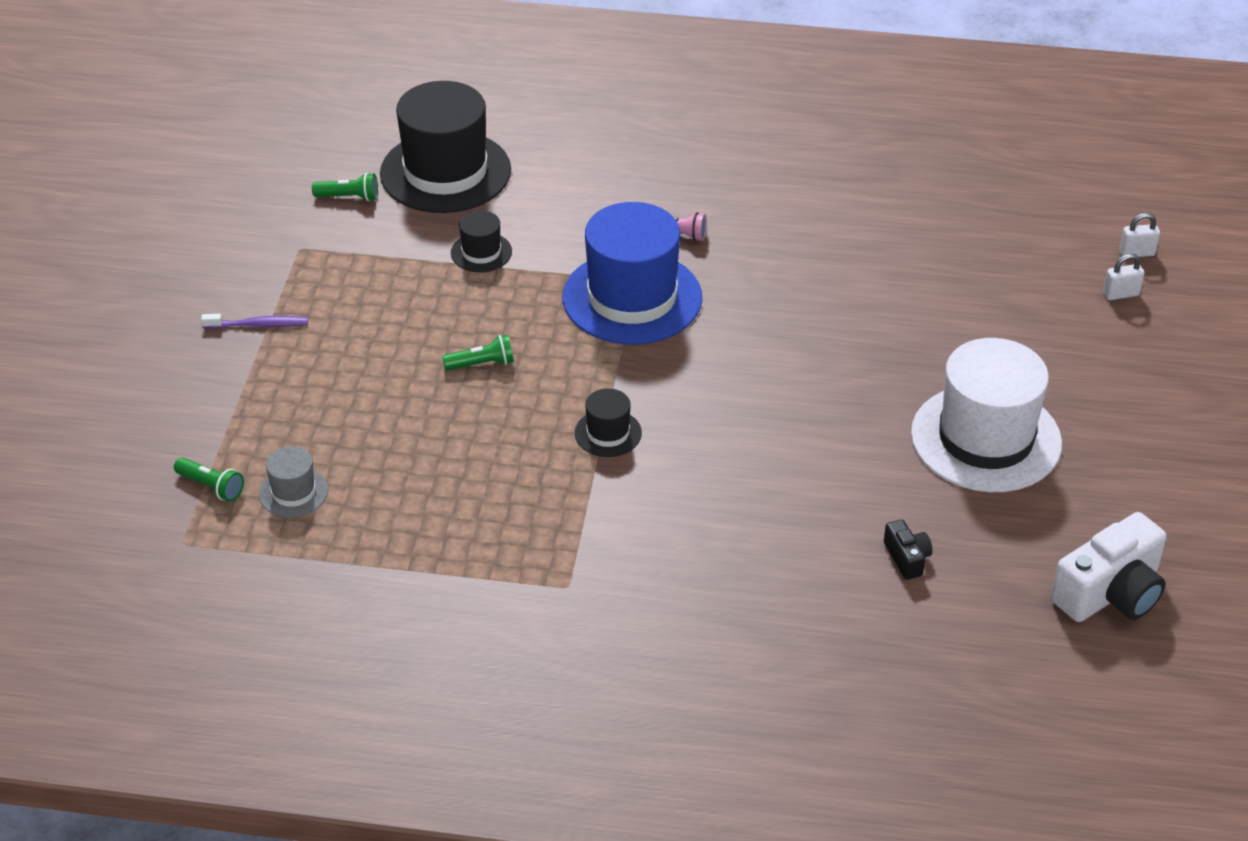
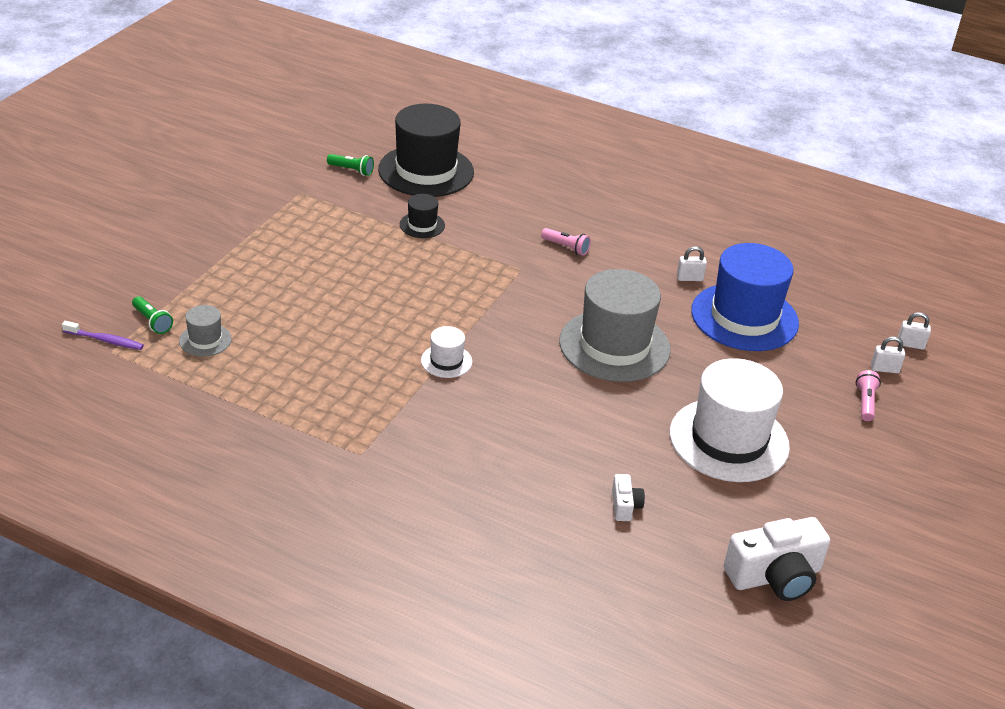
camera: 15 degrees right, 5 degrees down
(258, 325) = (244, 231): purple toothbrush -> purple toothbrush (105, 340)
(482, 364) = (382, 294): green flashlight -> none
(608, 433) = (446, 361): black hat -> white hat
(632, 298) = (512, 279): blue hat -> blue hat (744, 317)
(798, 353) = (614, 346): none -> grey hat
(844, 236) = (689, 278): none -> white padlock
(907, 558) = (625, 506): black camera -> white camera
(1117, 344) = (865, 402): none -> pink flashlight

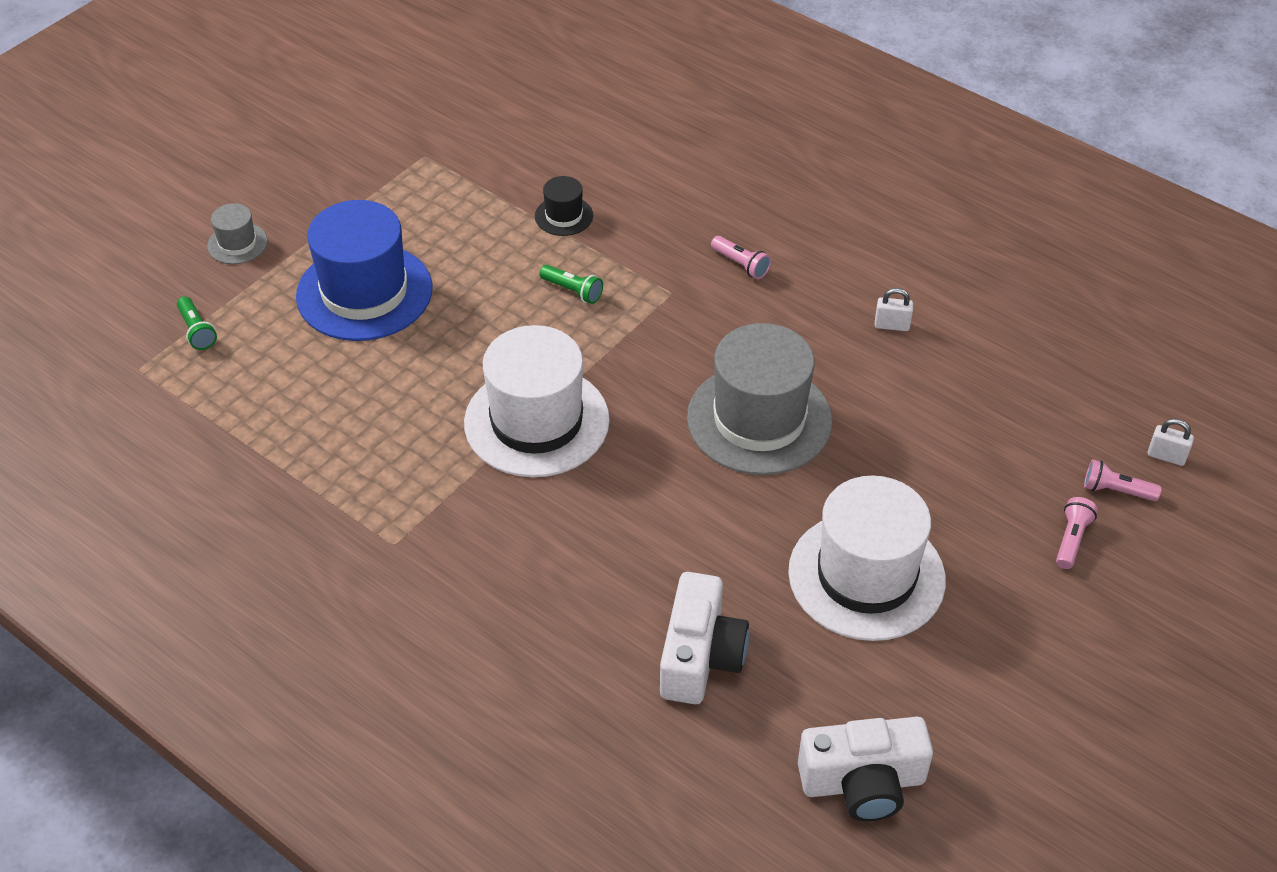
camera: 15 degrees right, 10 degrees up
(105, 340) = (135, 352): purple toothbrush -> none
(205, 340) = (252, 363): grey hat -> grey hat (237, 244)
(351, 170) = (497, 126): green flashlight -> green flashlight (572, 291)
(426, 171) = (592, 133): black hat -> none
(446, 361) = (536, 421): white hat -> white hat, size x2.22
(625, 506) = (700, 656): white camera -> white camera, size x2.06
(744, 317) = (947, 392): blue hat -> blue hat (364, 292)
(884, 369) = (1116, 490): white padlock -> pink flashlight

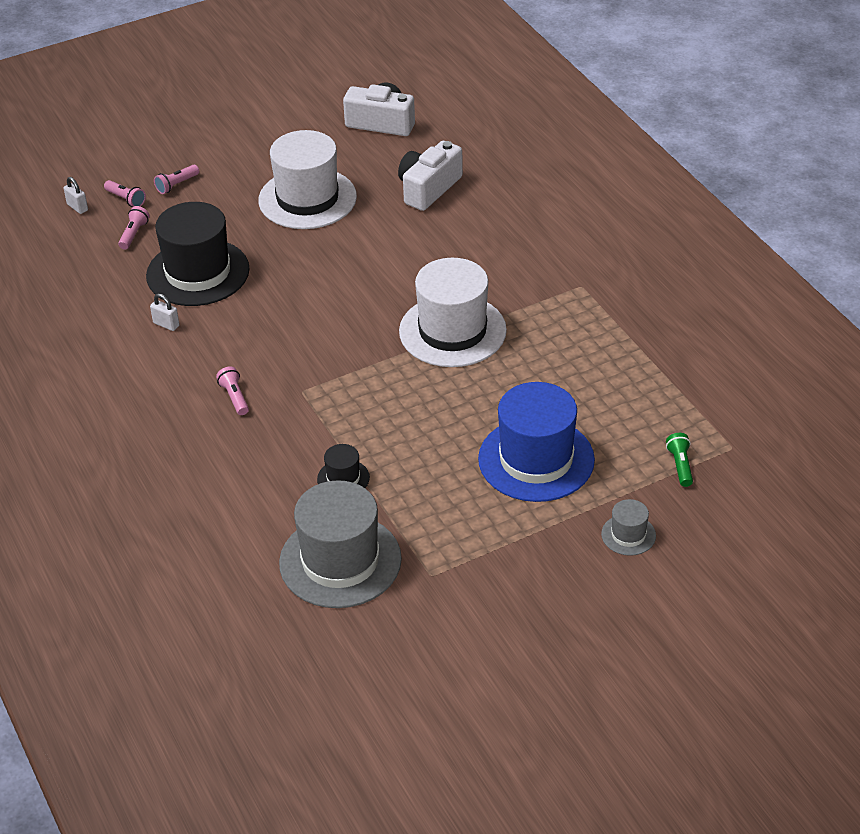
camera: 155 degrees left, 5 degrees down
(572, 291) = (374, 414): green flashlight -> none
(759, 419) = (304, 292): grey hat -> grey hat (340, 561)
(916, 406) = (198, 272): none -> black hat
(1050, 438) = (134, 234): none -> pink flashlight

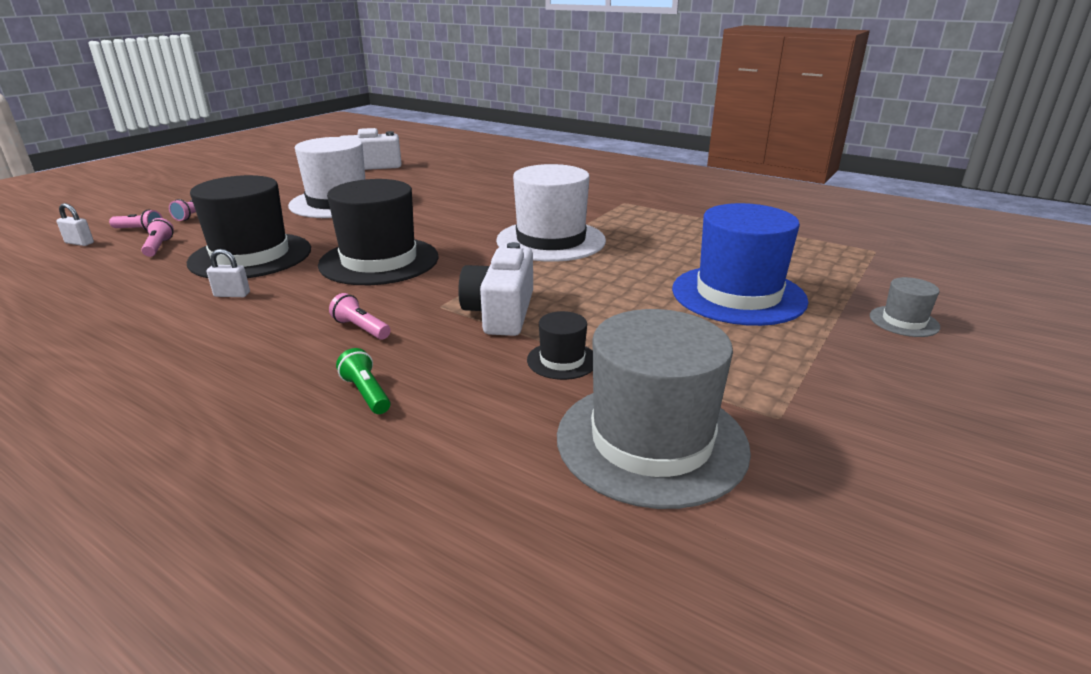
camera: 30 degrees left, 15 degrees down
(291, 314) = (379, 261): none -> black hat
(428, 188) = (442, 184): white camera -> white camera (501, 312)
(680, 465) = (858, 269): green flashlight -> green flashlight (366, 393)

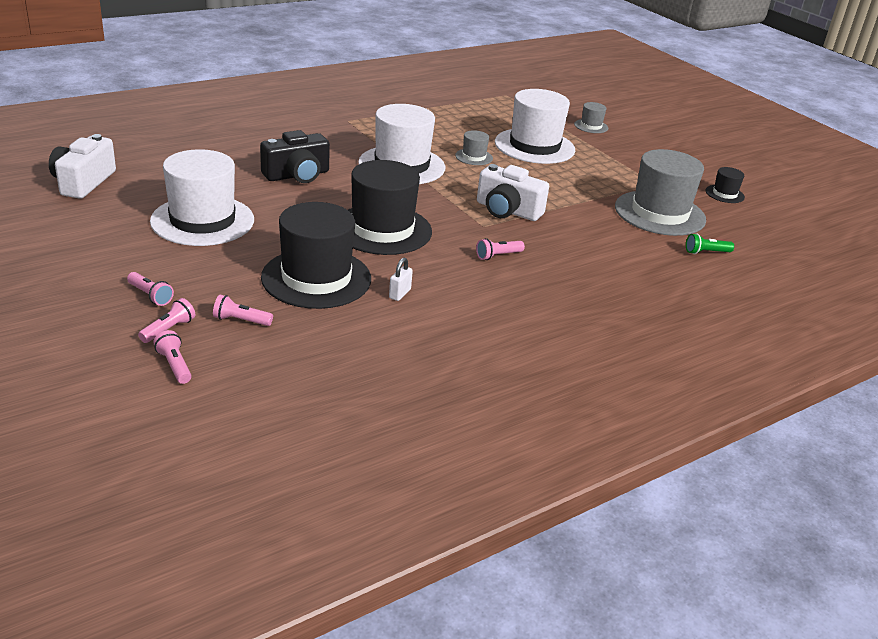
camera: 70 degrees left, 5 degrees up
(79, 243) = (174, 365): white padlock -> pink flashlight
(366, 393) = (581, 267): green flashlight -> green flashlight (706, 252)
(465, 210) = (297, 175): none -> black camera
(562, 360) = (578, 210): black hat -> black hat (724, 194)
(634, 267) = (474, 157): none -> grey hat
(738, 295) = (534, 146): blue hat -> white hat

